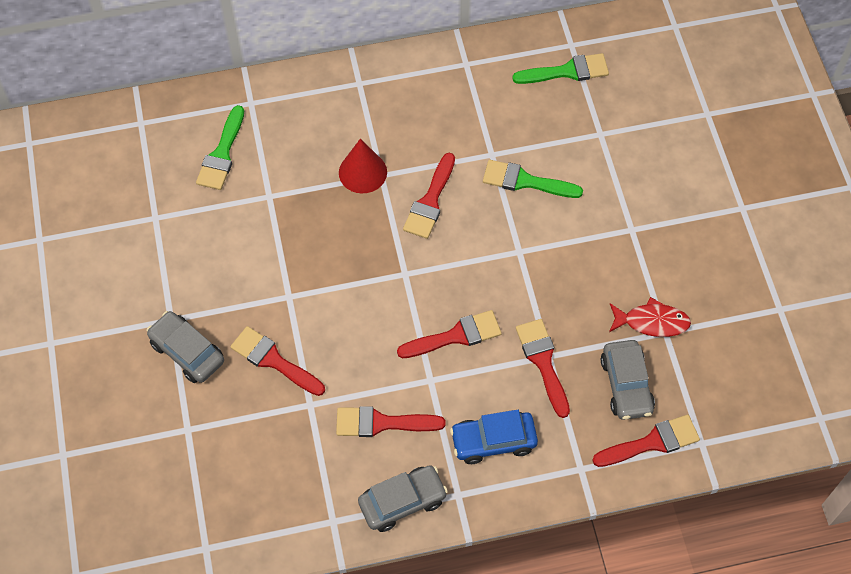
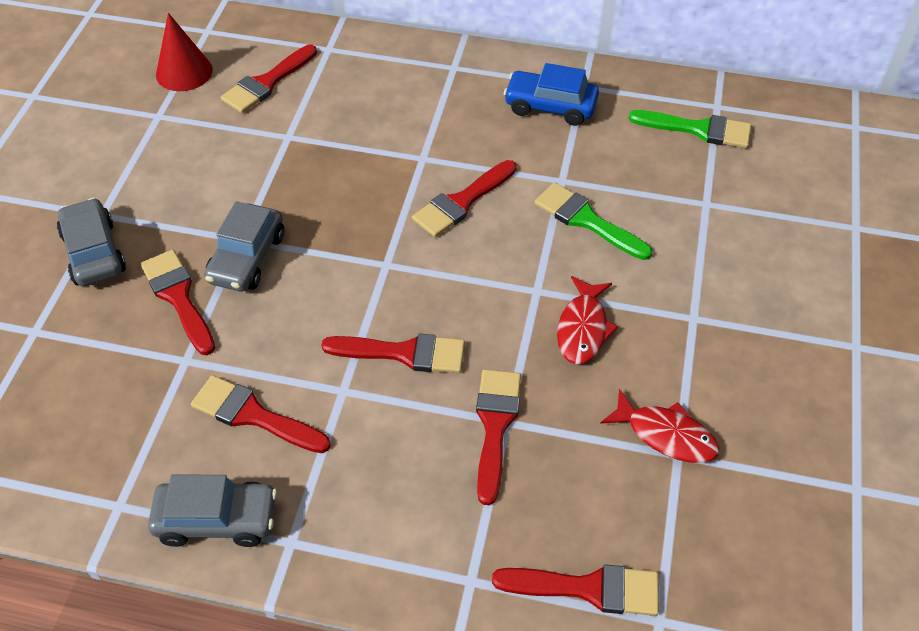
camera: 25 degrees right, 10 degrees down
(222, 154) = (267, 83): green brush -> red brush
(362, 172) = (404, 148): red cone -> red cone (184, 72)
(493, 441) = (376, 495): blue car -> blue car (550, 106)
(564, 267) = (583, 328): none -> red fish
(626, 385) = (590, 499): grey car -> grey car (247, 258)

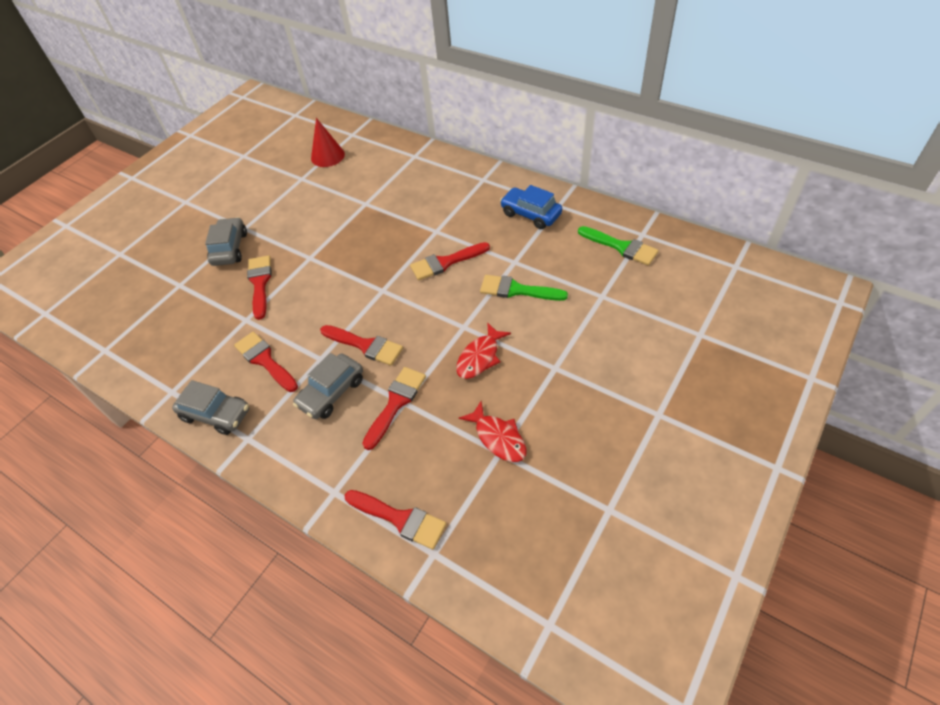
camera: 25 degrees right, 0 degrees up
(247, 258) = (307, 269): grey car -> grey car (331, 392)
(267, 83) = (369, 170): red brush -> none
(586, 220) = (517, 290): green brush -> green brush turned 45 degrees counterclockwise

